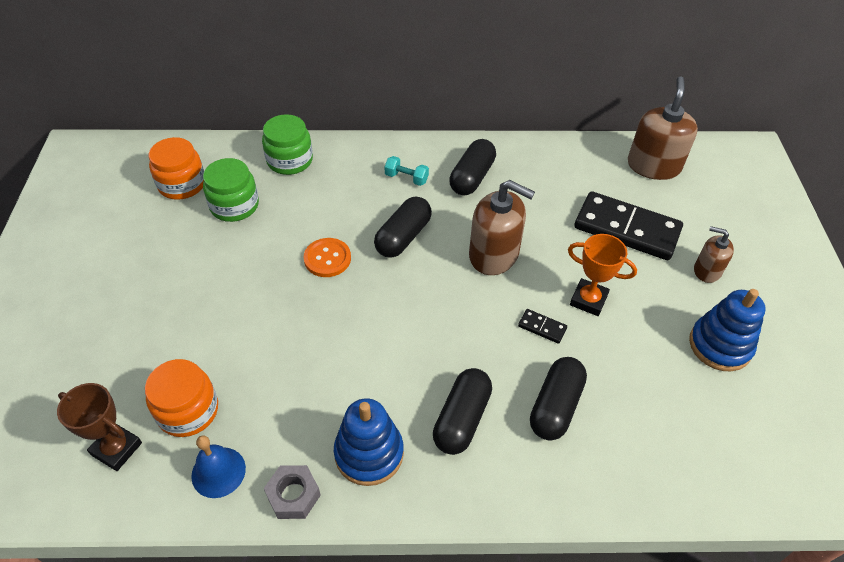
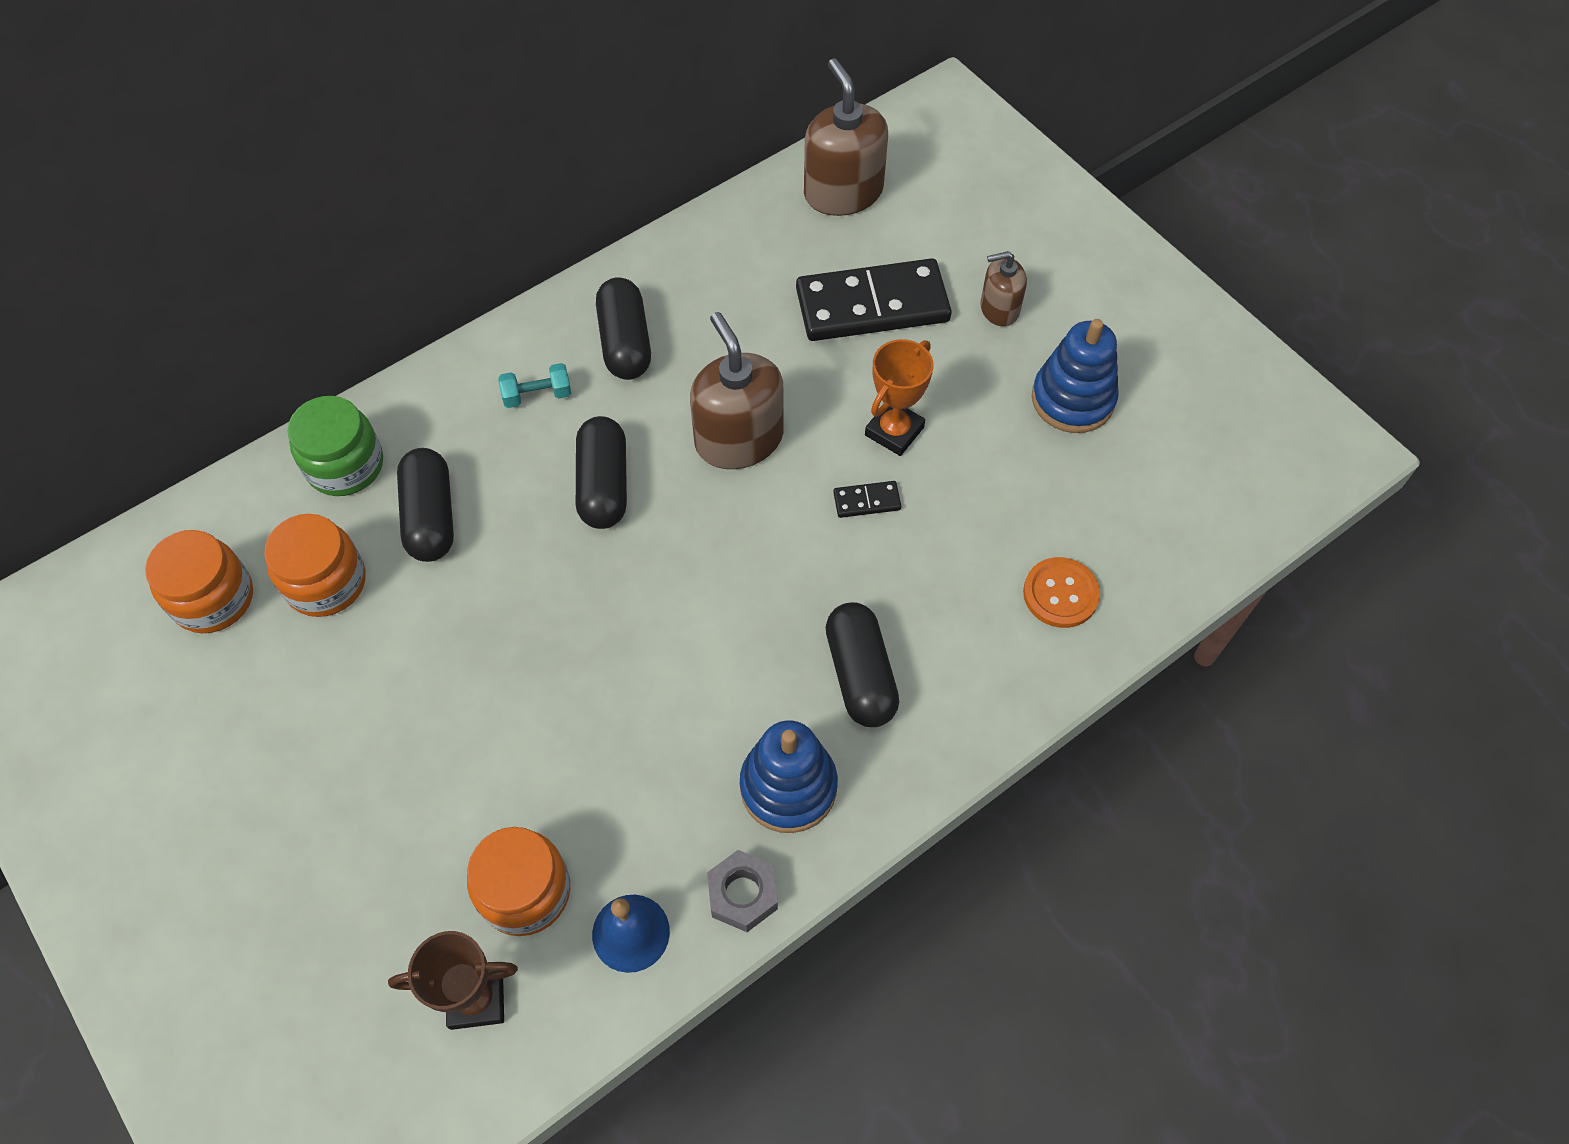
camera: 35 degrees left, 10 degrees up
(234, 205) = (326, 582): green jar -> orange jar
(327, 259) = (528, 578): orange button -> orange button (1060, 594)
(494, 255) = (739, 439): brown soap dispenser -> brown soap dispenser turned 105 degrees counterclockwise
(555, 406) = (951, 589): black capsule -> black capsule (431, 517)
(588, 300) = (894, 431): orange trophy -> orange trophy turned 45 degrees counterclockwise

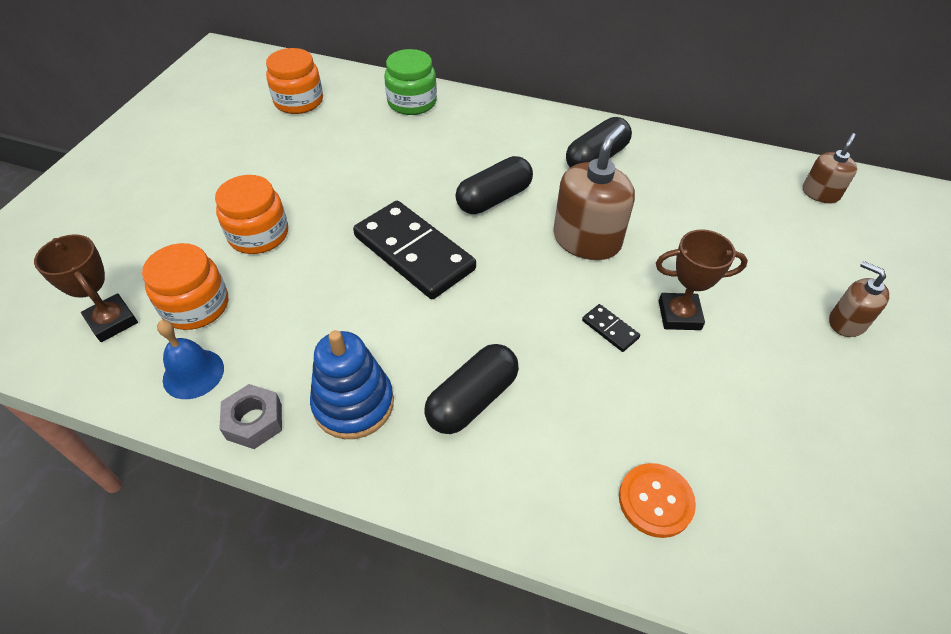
camera: 55 degrees right, 10 degrees down
(326, 582) = (338, 130): orange jar -> orange jar (258, 234)
(431, 517) = (409, 145): black capsule -> none
(537, 395) = (524, 144): turquoise dumbbell -> none
(843, 192) = (820, 193): brown soap dispenser -> brown soap dispenser, size x0.57
(872, 305) = (759, 252): black domino -> black domino (414, 253)
(894, 431) = (679, 315): orange trophy -> brown trophy
(1072, 399) = (831, 412): blue stacking toy -> none

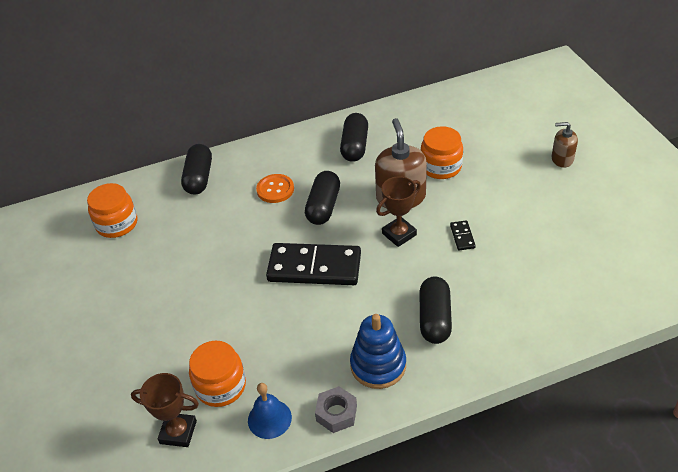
camera: 35 degrees left, 5 degrees down
(258, 234) = (205, 321): orange jar -> orange jar (441, 167)
(412, 102) = (199, 178): green jar -> black capsule
(610, 329) = (462, 236): black domino -> black domino turned 75 degrees clockwise
(655, 501) = (562, 300): orange button -> orange button (275, 189)
(679, 315) = (487, 206): brown trophy -> brown trophy (399, 234)
(820, 193) = (489, 96): brown soap dispenser -> none

